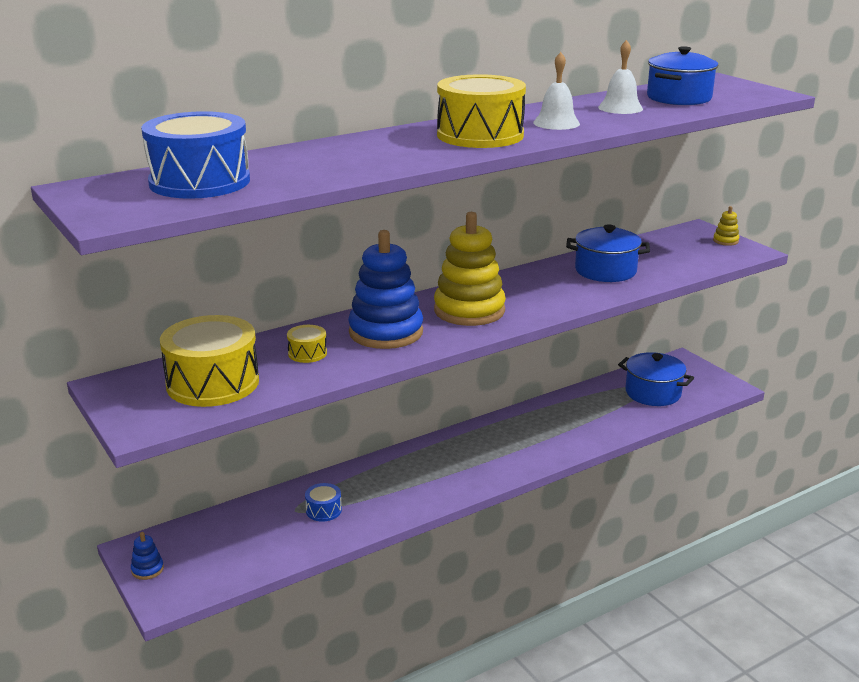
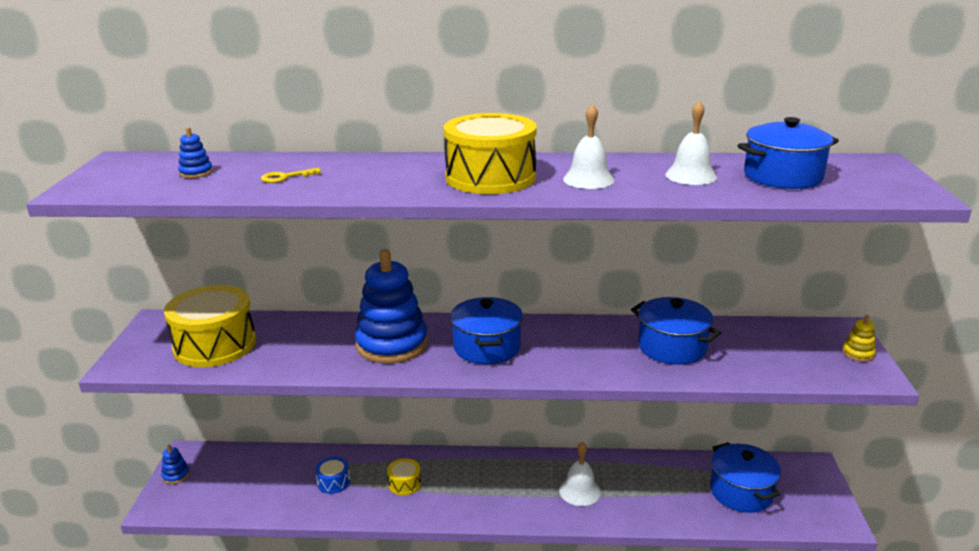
camera: 35 degrees right, 0 degrees up
(199, 182) = (196, 173): blue drum -> blue stacking toy
(301, 168) = (285, 177): none -> yellow key
(307, 353) = (310, 343): yellow drum -> yellow drum (404, 484)
(469, 310) = (487, 347): yellow stacking toy -> blue pot
(541, 436) = (580, 491): none -> white bell

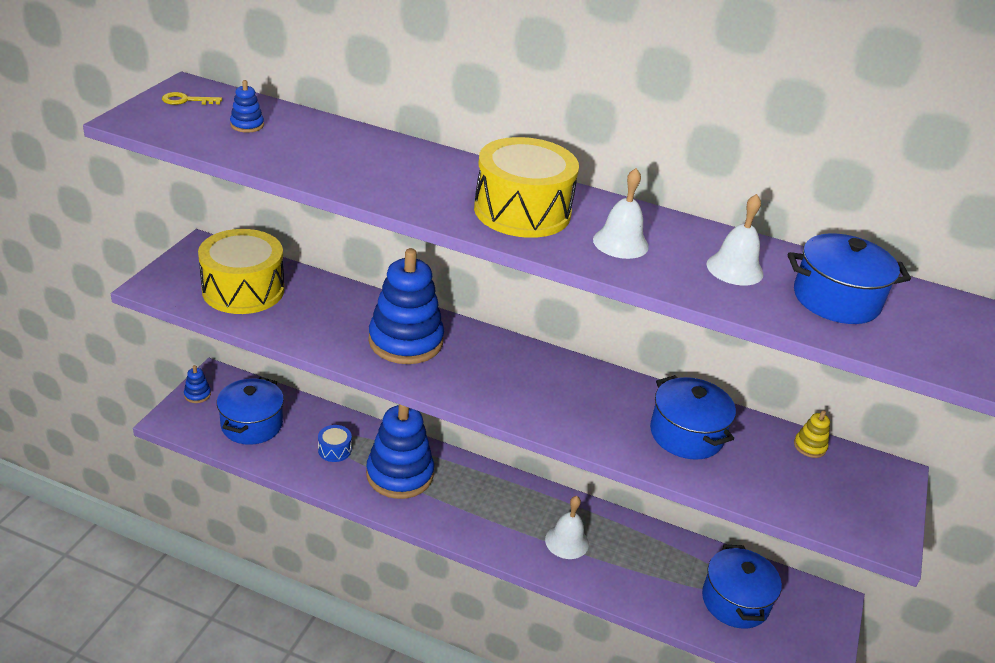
camera: 15 degrees right, 10 degrees up
(285, 177) = (325, 154): yellow key -> yellow key (186, 100)
(404, 484) = (399, 474): yellow drum -> blue stacking toy
(487, 347) = (496, 373): blue pot -> blue pot (252, 424)
(858, 353) = (888, 508): yellow stacking toy -> yellow stacking toy (809, 446)

